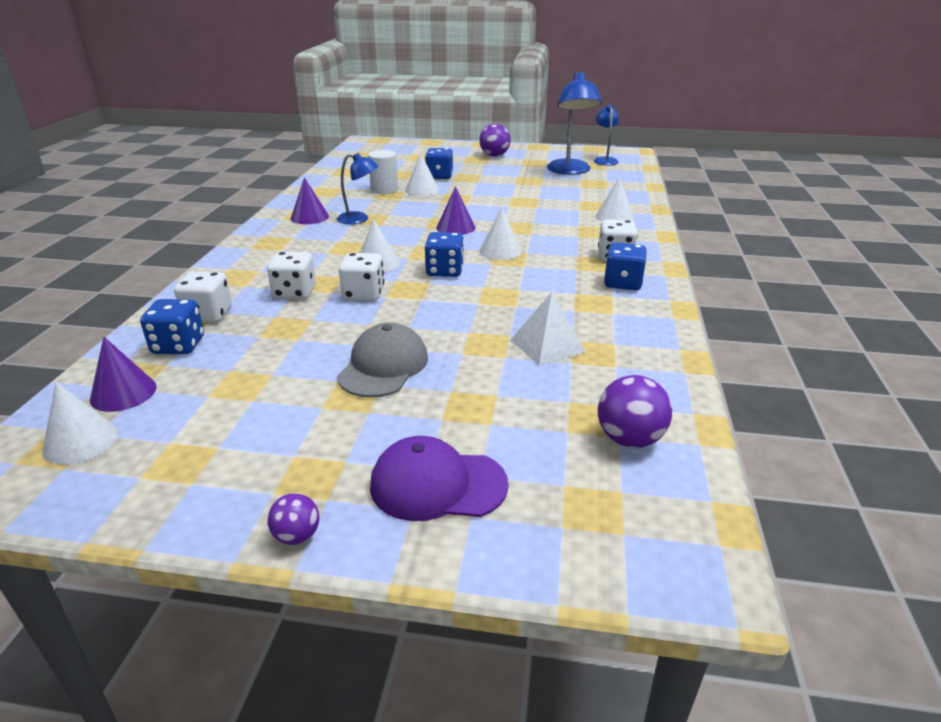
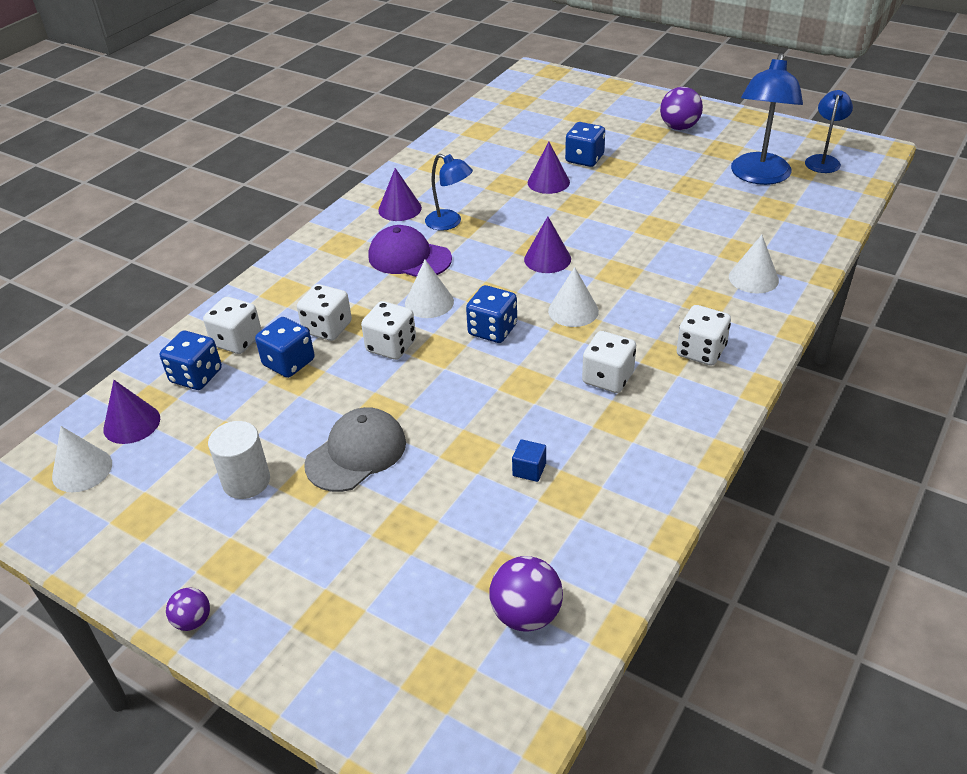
camera: 25 degrees right, 10 degrees up
(384, 189) = (505, 173): white cylinder -> white cylinder (246, 481)
(422, 190) = (548, 182): white cone -> purple cone
(437, 485) = (325, 607): purple cap -> purple cap (409, 258)
(547, 345) = (529, 469): white pyramid -> blue cube
(560, 282) = (608, 378): none -> white dice
(622, 283) = (678, 397): blue dice -> blue dice (289, 363)

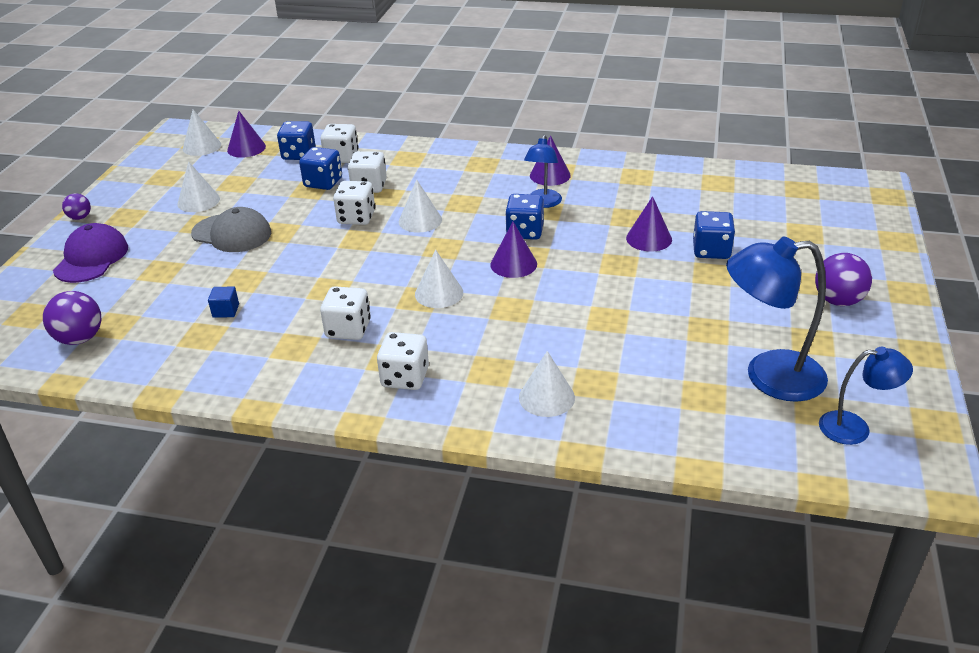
camera: 70 degrees right, 5 degrees down
(246, 481) = (198, 201): white cylinder -> white cone
(409, 258) = (478, 197): purple cap -> purple cap (91, 258)
(492, 330) = (394, 258): blue dice -> blue dice (525, 232)

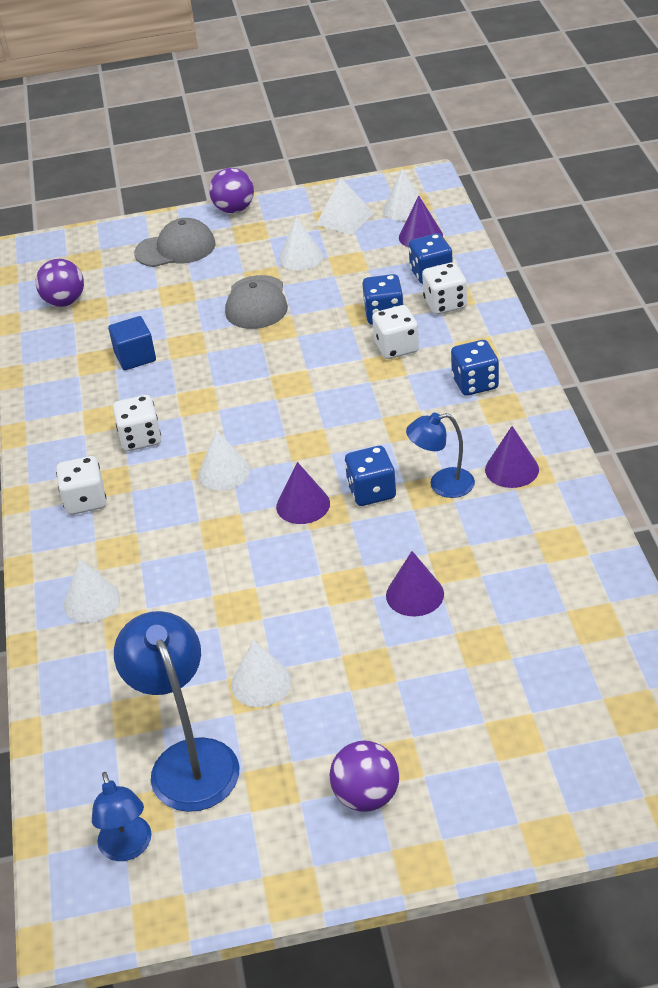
camera: 70 degrees right, 5 degrees up
(80, 217) = (234, 209): purple ball -> purple ball, size x1.70
(91, 258) = (176, 248): purple cap -> grey cap
(176, 172) = (344, 219): none -> white pyramid
(226, 311) = (135, 357): blue cube -> blue cube, size x1.60
(356, 218) = (330, 365): white dice -> none
(420, 220) = (350, 409): white cone -> white cone (261, 683)
(711, 251) = (418, 655): blue dice -> blue dice (475, 383)

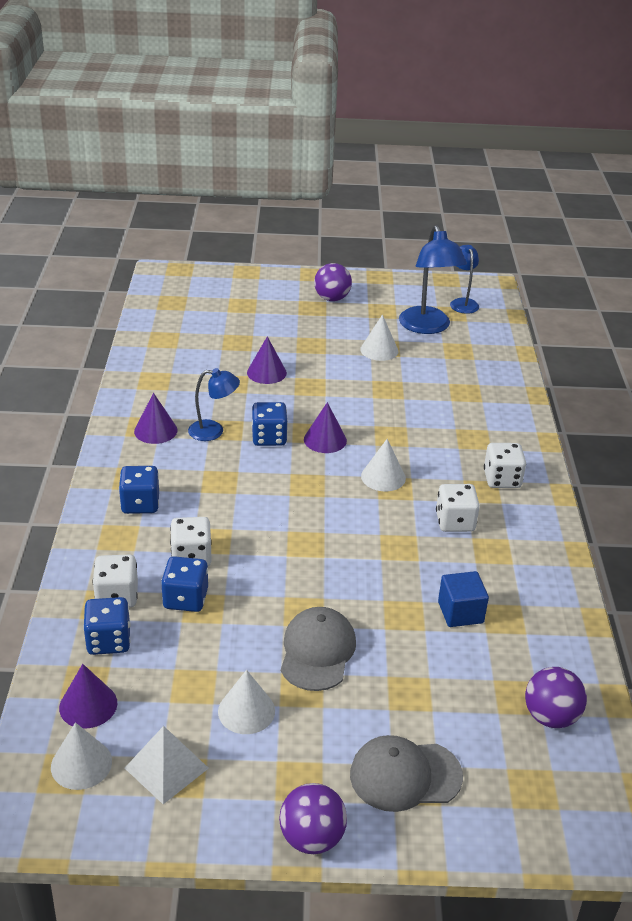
camera: 175 degrees left, 5 degrees down
(92, 601) = (491, 411): white cone -> none

